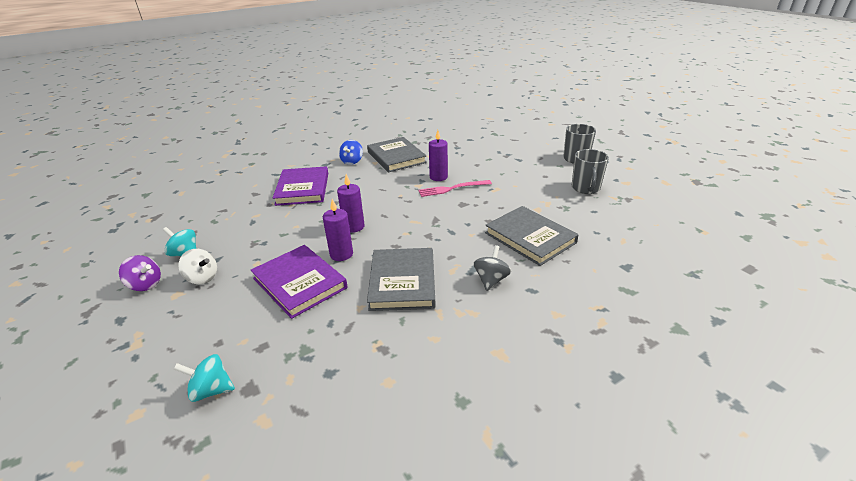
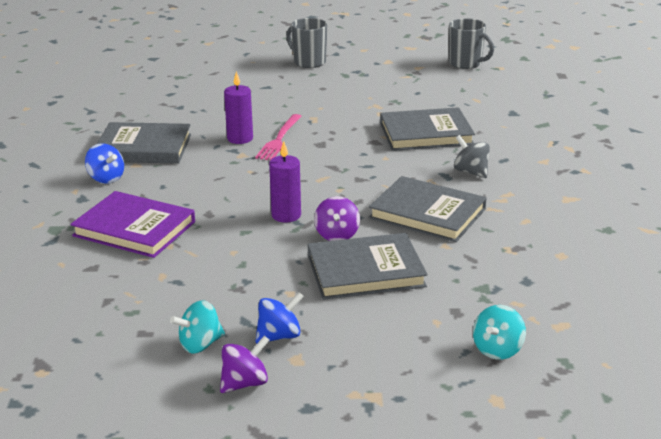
camera: 60 degrees left, 5 degrees down
(202, 278) = (279, 336): white spinning top -> blue spinning top
(299, 283) = (365, 271): purple book -> grey book
(341, 254) = (337, 235): purple candle -> purple spinning top
(585, 188) = (373, 80): grey mug -> grey mug (466, 63)

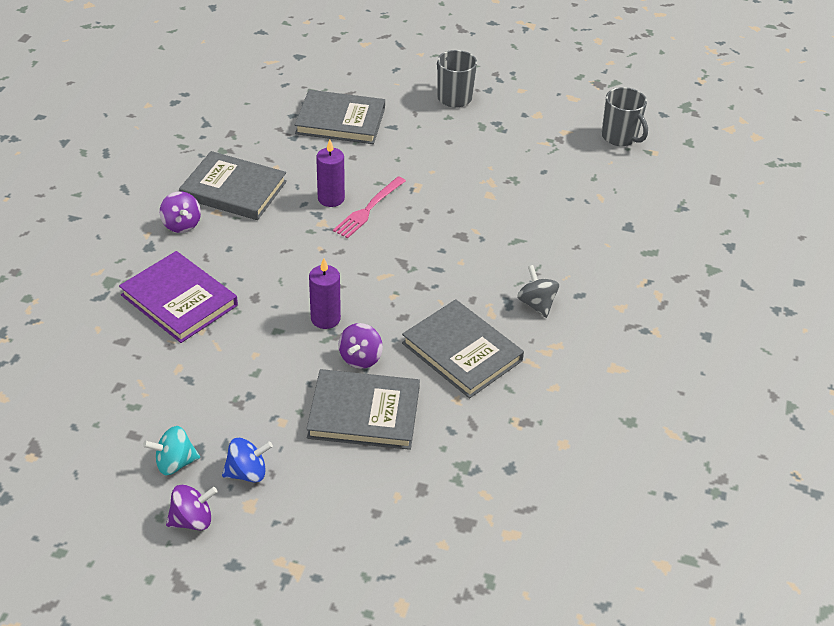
camera: 15 degrees right, 15 degrees up
(106, 178) = (181, 224): blue spinning top -> purple spinning top
(426, 134) = (520, 236): grey book -> grey book (340, 121)
(497, 350) = (435, 547): turquoise spinning top -> none

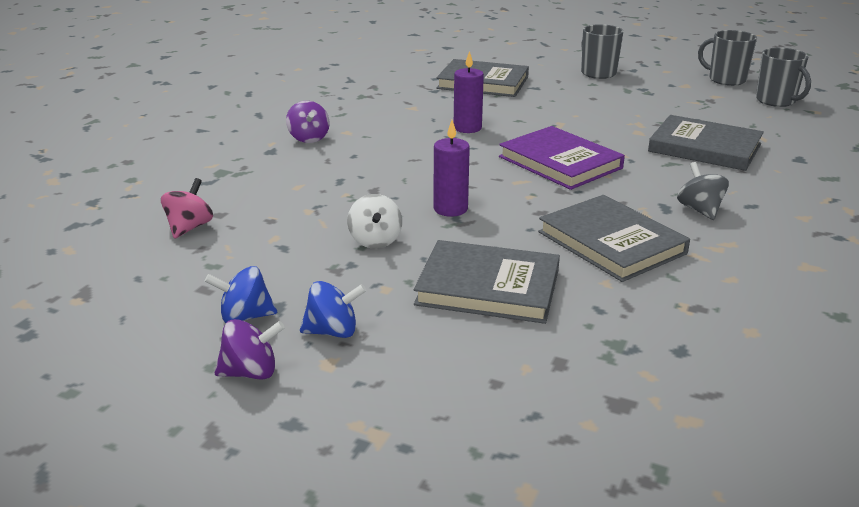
camera: 10 degrees right, 15 degrees down
(100, 361) = (189, 228): none -> pink spinning top
(175, 463) = (245, 317): turquoise spinning top -> blue spinning top
(179, 300) = (291, 188): purple book -> purple book (560, 162)
(234, 190) = (368, 119): grey book -> grey book (704, 148)
(265, 365) = (375, 241): none -> white spinning top
(360, 358) = (488, 241): purple spinning top -> none
(368, 209) = (506, 136): pink fork -> none
(577, 103) = (726, 80): none -> grey mug

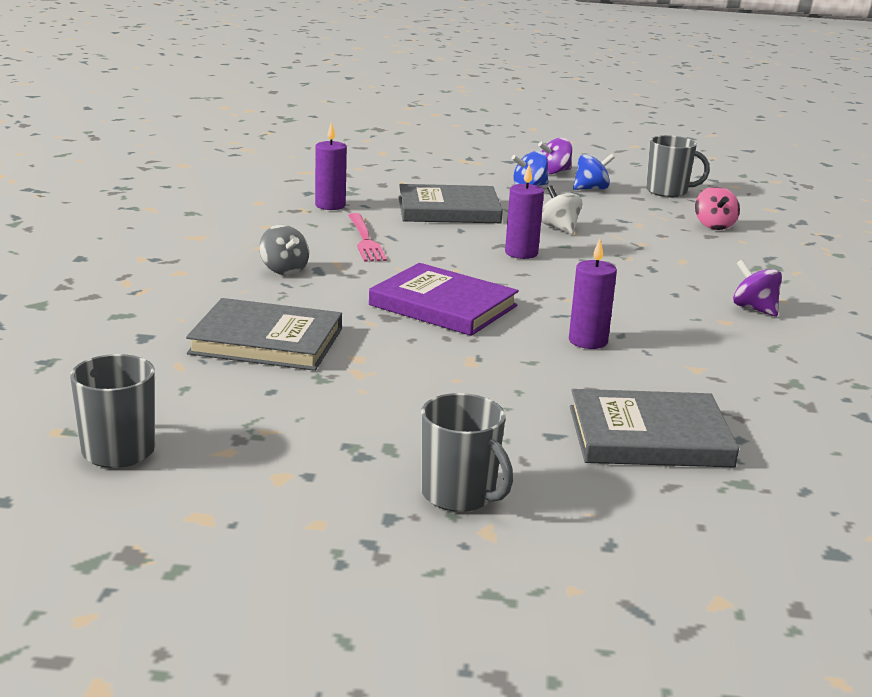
camera: 160 degrees right, 5 degrees down
(611, 243) = (365, 240): grey book -> pink fork
(648, 313) = (330, 205): none -> purple candle
(726, 80) = (193, 506): grey mug -> grey mug (668, 191)

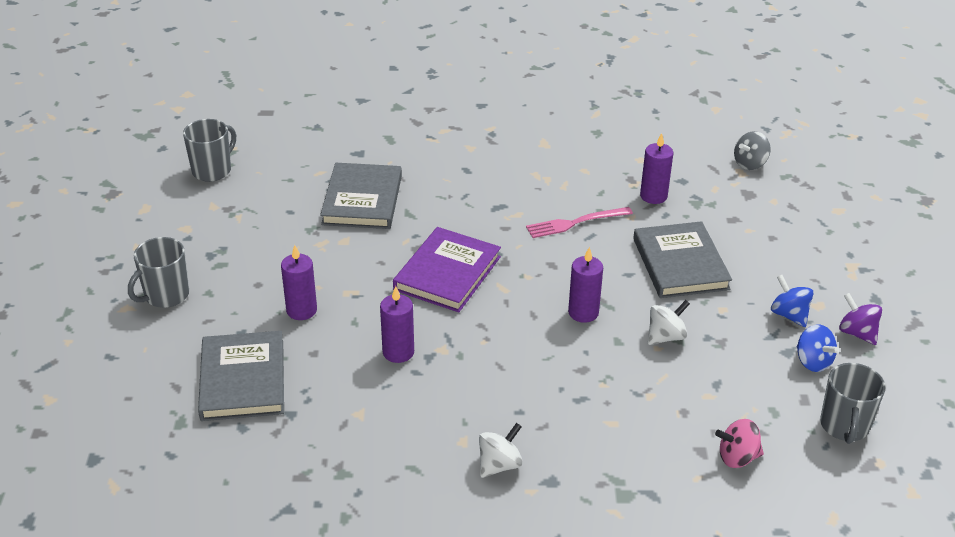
camera: 85 degrees right, 15 degrees up
(284, 270) = (491, 191): grey spinning top -> grey spinning top (750, 164)
(506, 392) = (301, 310): none -> purple candle
(754, 309) = (499, 465): purple spinning top -> white spinning top

